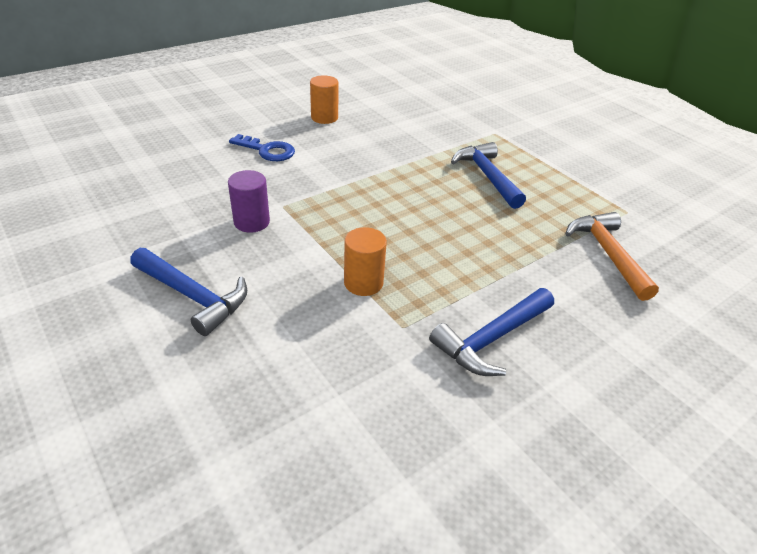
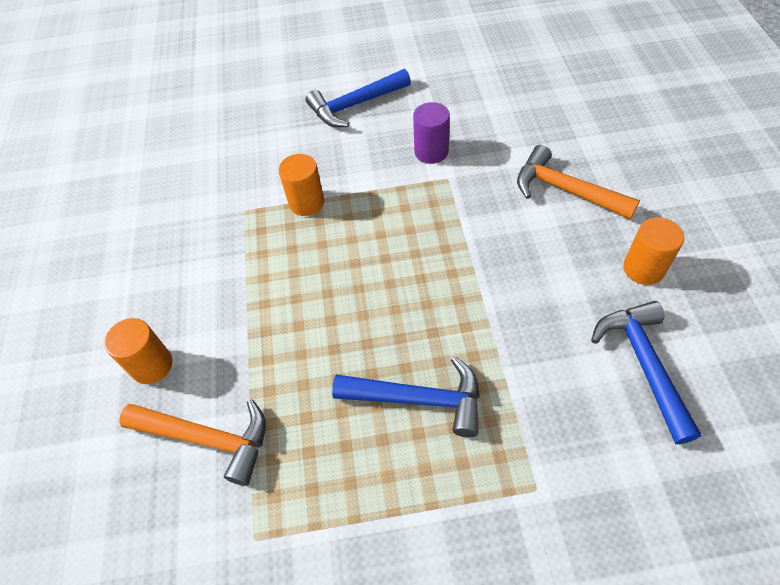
camera: 125 degrees right, 15 degrees up
(267, 150) = (565, 190): blue key -> orange hammer
(491, 339) = (191, 261): blue hammer -> blue hammer (643, 364)
(600, 312) = (152, 365): none -> orange cylinder

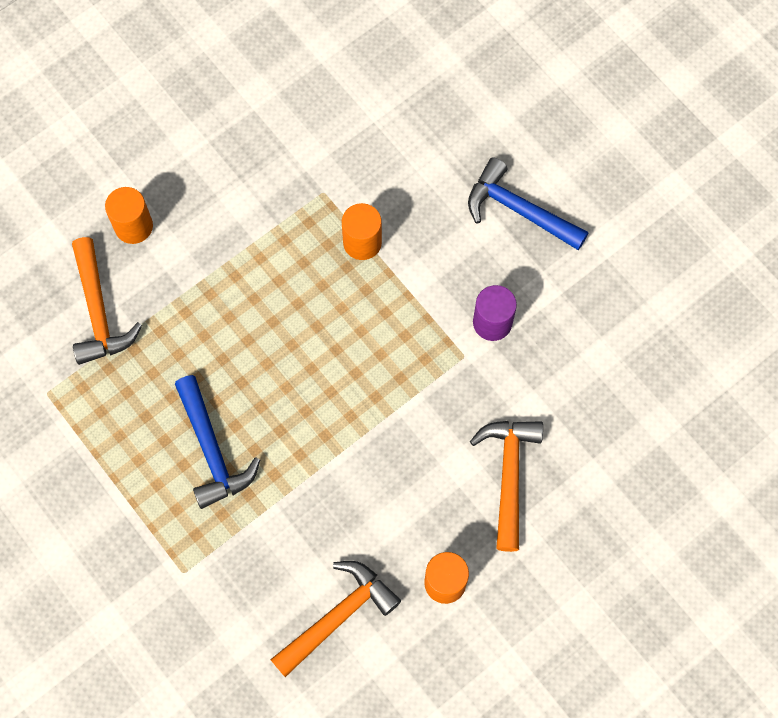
camera: 55 degrees right, 15 degrees up
(643, 364) = (338, 615): blue hammer -> orange hammer

